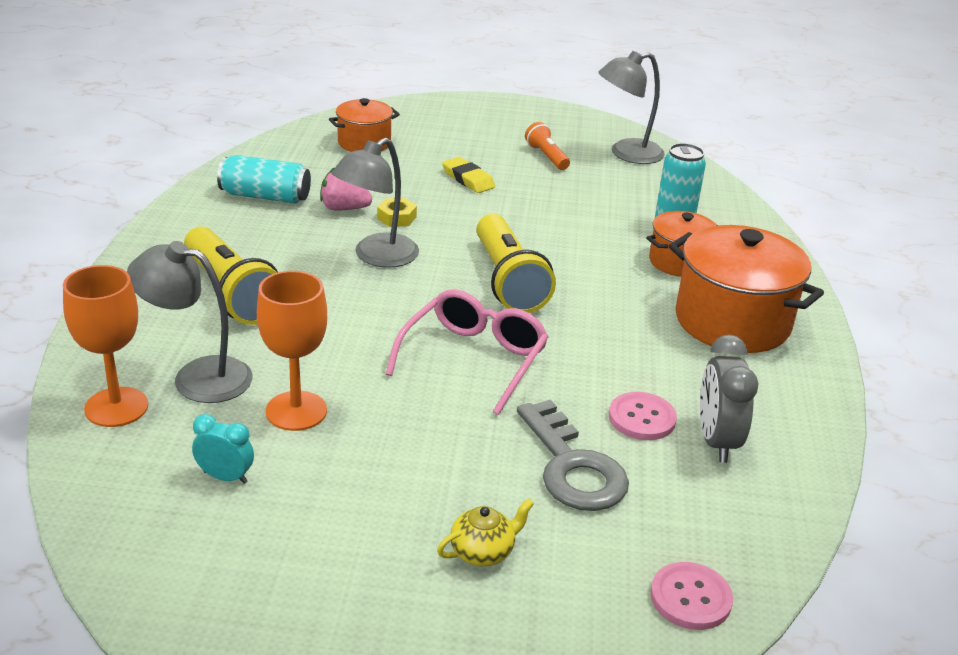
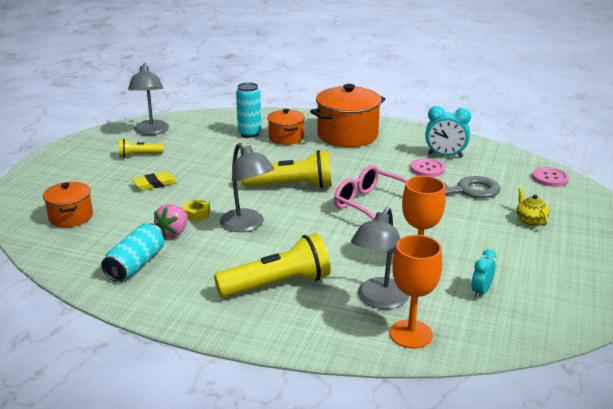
camera: 75 degrees left, 5 degrees down
(546, 156) = (139, 155): orange flashlight -> yellow flashlight
(716, 441) = (445, 155): grey clock -> turquoise clock

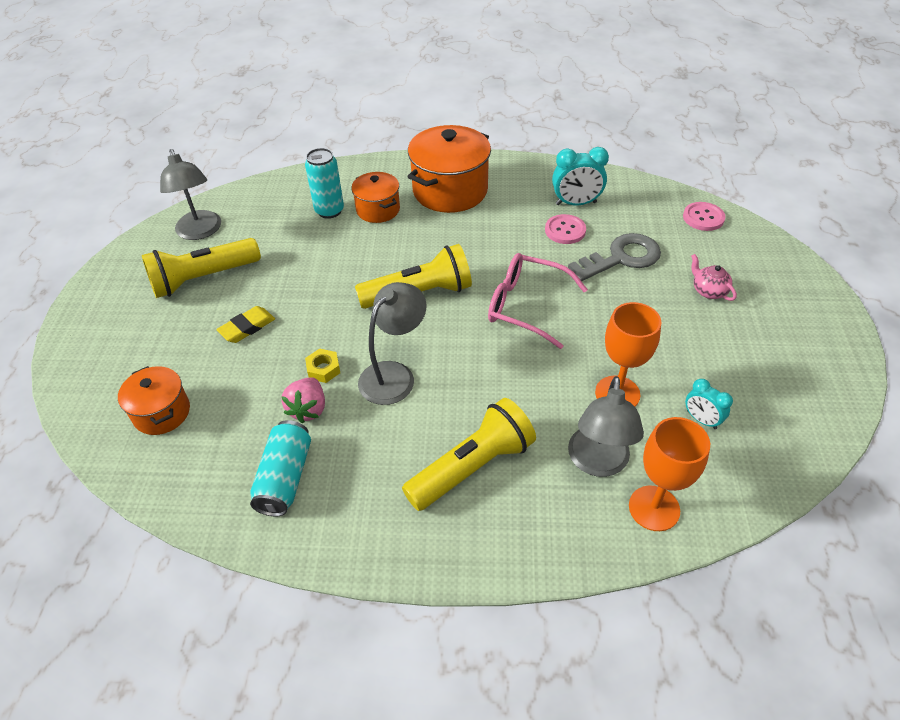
camera: 15 degrees left, 20 degrees up
(139, 155) = (203, 279): yellow flashlight -> yellow flashlight, size x1.88
(247, 225) = (394, 375): grey lamp -> grey lamp turned 90 degrees counterclockwise
(481, 292) = (701, 420): turquoise clock -> turquoise clock turned 60 degrees counterclockwise
(530, 220) = (708, 291): yellow teapot -> pink teapot

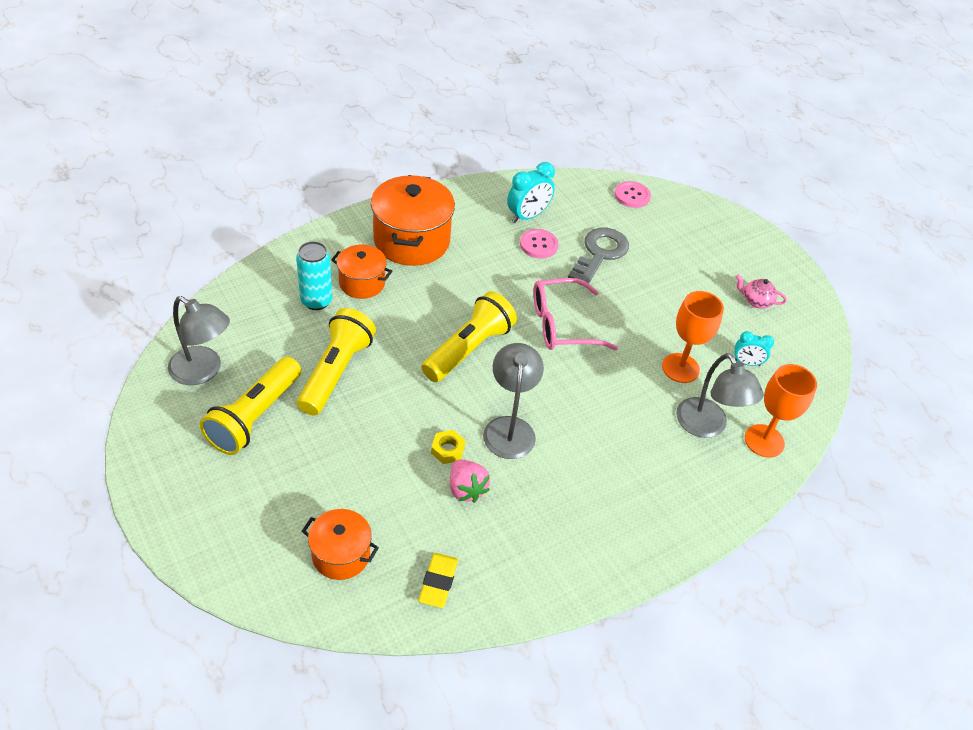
camera: 40 degrees left, 0 degrees up
(247, 327) = (344, 444): yellow eraser -> yellow eraser (438, 582)
(285, 478) = (499, 552): turquoise can -> none
(472, 466) = (628, 472): yellow flashlight -> yellow flashlight (336, 371)
(708, 291) = (680, 258): pink teapot -> pink teapot (756, 301)

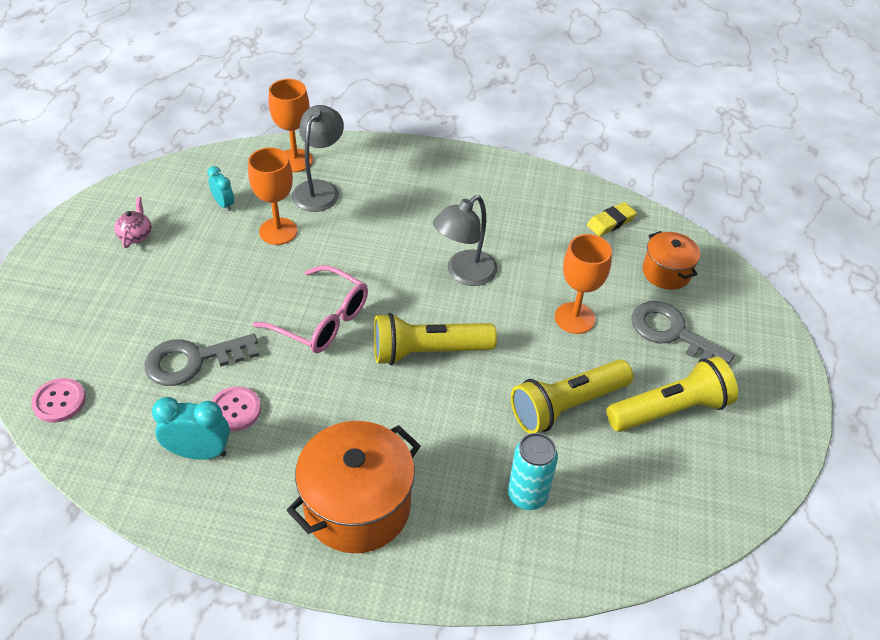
camera: 135 degrees left, 0 degrees up
(203, 371) = (695, 486): grey lamp -> none
(294, 488) = (672, 333): none -> grey key
(362, 283) = (461, 486): orange pot -> none
(387, 447) = (574, 318): none -> orange goblet
(448, 450) = (528, 288): yellow nut -> none
(466, 489) = (540, 257): pink strawberry -> none
(756, 301) = (136, 235): pink teapot -> pink teapot turned 150 degrees counterclockwise

